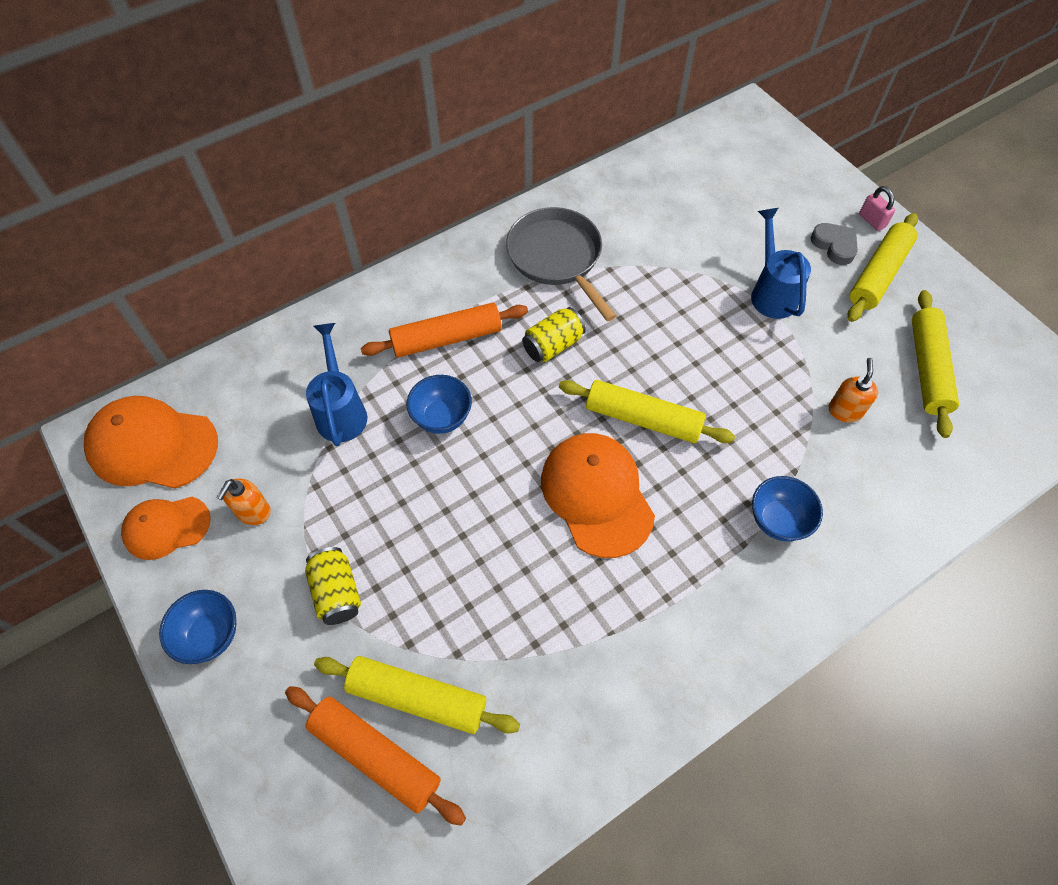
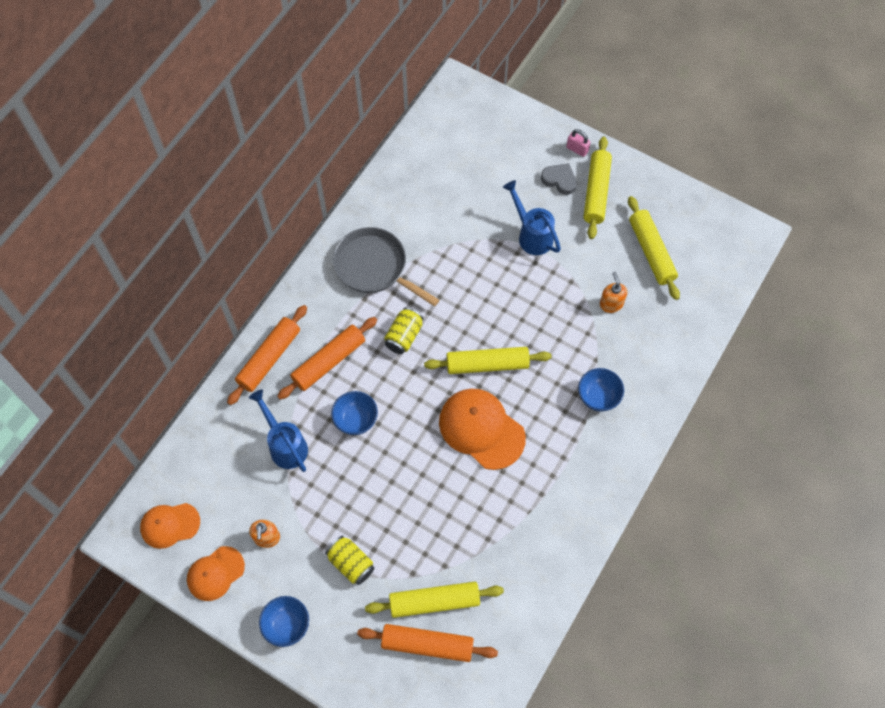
camera: 25 degrees left, 5 degrees up
(152, 445) = (170, 525): orange cap -> orange cap, size x0.62
(380, 308) = (269, 358): none -> orange rolling pin

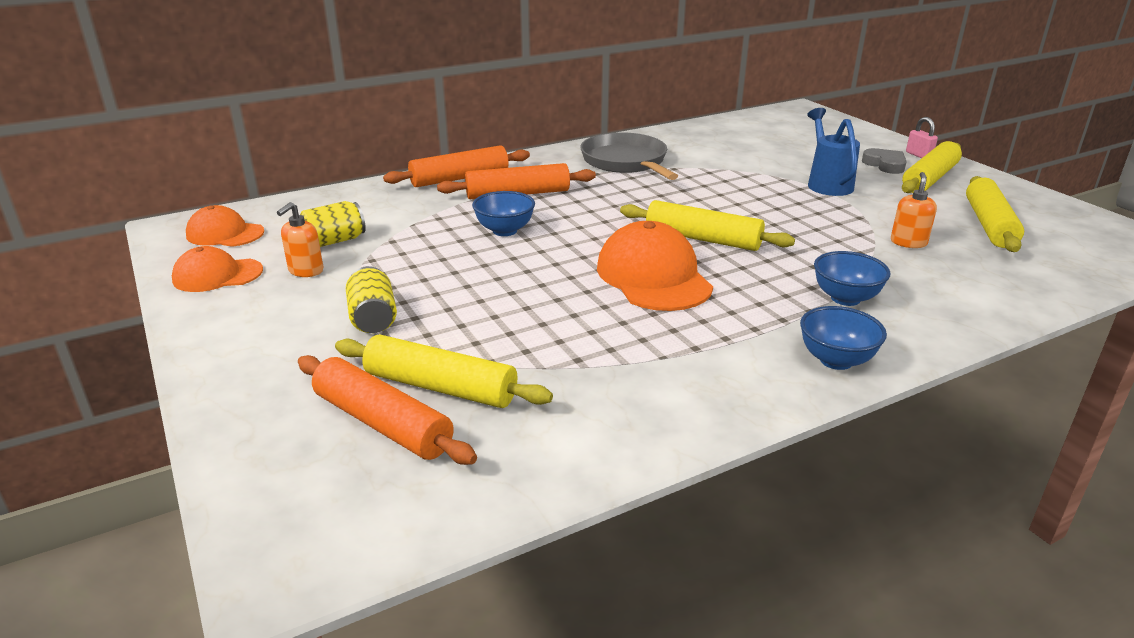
camera: 30 degrees right, 35 degrees down
(285, 445) = (409, 224): blue watering can -> none
(287, 625) = (232, 337): blue bowl -> blue bowl (836, 360)
(404, 336) = (617, 200): yellow can -> yellow can (333, 241)

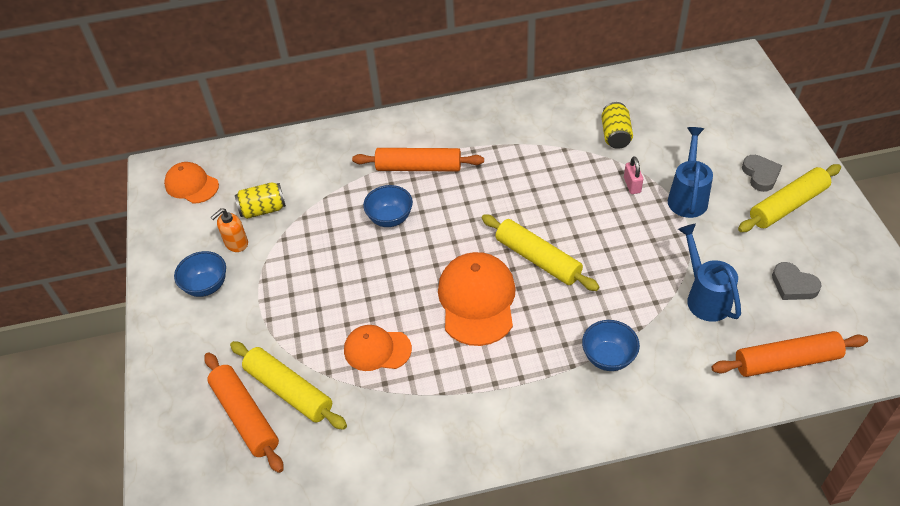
camera: 20 degrees right, 20 degrees up
(217, 275) = (178, 237): orange cap -> orange cap (377, 349)
(373, 318) = (267, 309): yellow can -> yellow can (615, 135)
(460, 178) = (381, 136): orange rolling pin -> orange rolling pin (786, 361)
(626, 162) = (527, 132): grey pan -> none
(836, 360) = (560, 424): blue bowl -> blue bowl (206, 286)
(908, 242) = (704, 297): orange soap dispenser -> blue watering can
(918, 155) = (804, 164): pink padlock -> pink padlock (632, 185)
(989, 224) = (793, 285): yellow rolling pin -> grey heart

